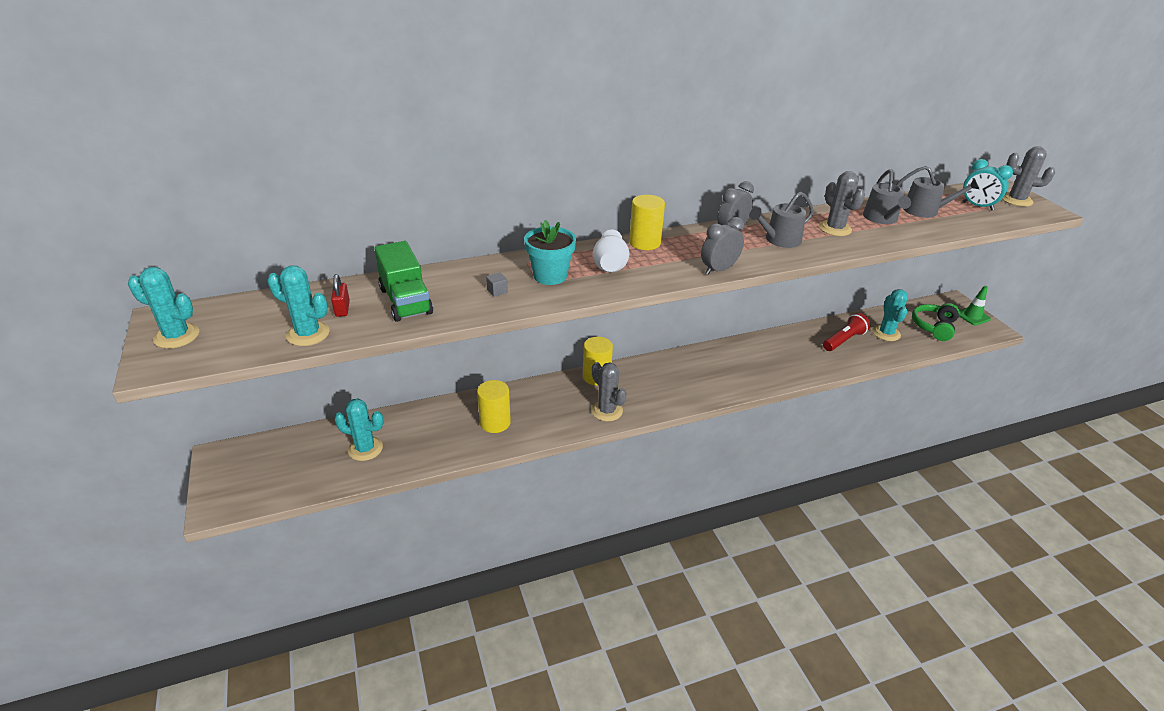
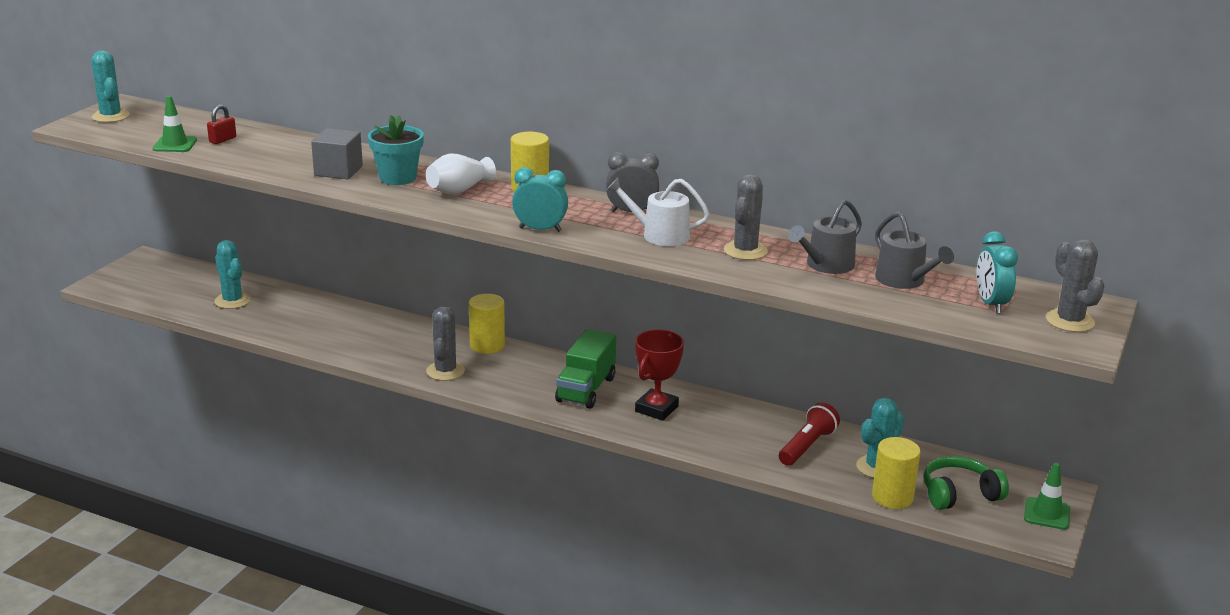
camera: 45 degrees right, 10 degrees down
(308, 334) = (175, 144): turquoise cactus -> green traffic cone
(405, 301) = (268, 151): green truck -> green truck (586, 389)
(495, 422) = (346, 332): yellow cylinder -> yellow cylinder (892, 497)
(497, 291) = (338, 171): grey cube -> grey cube, size x2.26
(718, 270) = (540, 229): grey clock -> turquoise clock
(750, 362) = (656, 409): none -> red trophy
(779, 240) = (660, 235): grey watering can -> white watering can
(844, 340) = (807, 446): red flashlight -> red flashlight turned 60 degrees counterclockwise

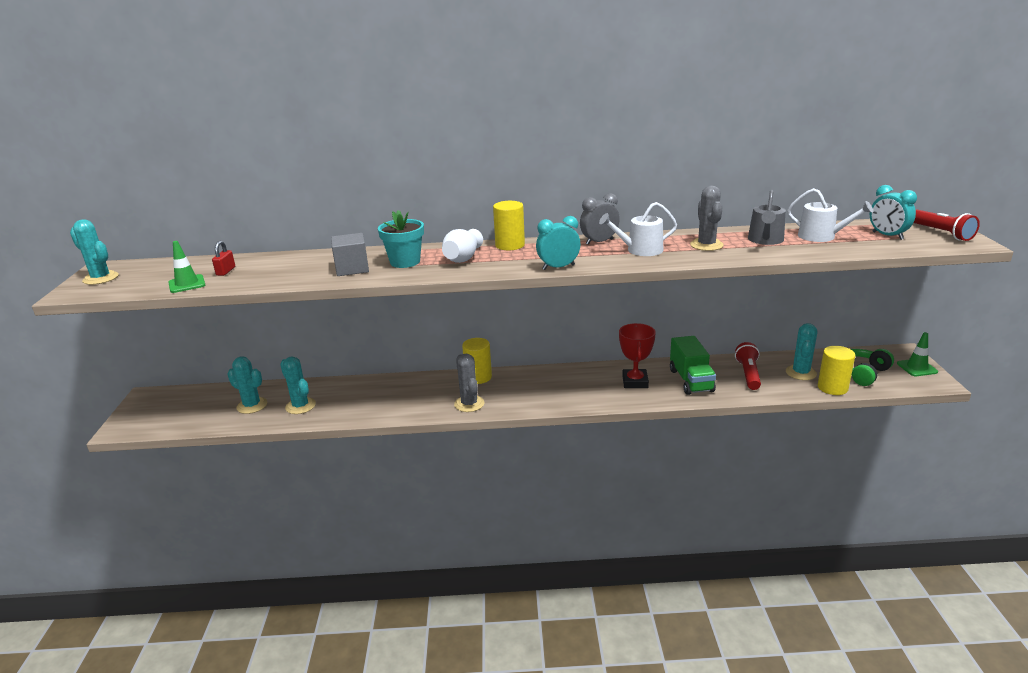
camera: 25 degrees left, 0 degrees up
(277, 317) = (300, 406): none -> turquoise cactus
(586, 389) = (576, 384): green truck -> green truck (691, 380)
(904, 280) = (821, 236): grey watering can -> white watering can
(1069, 321) = (941, 233): grey cactus -> red flashlight

